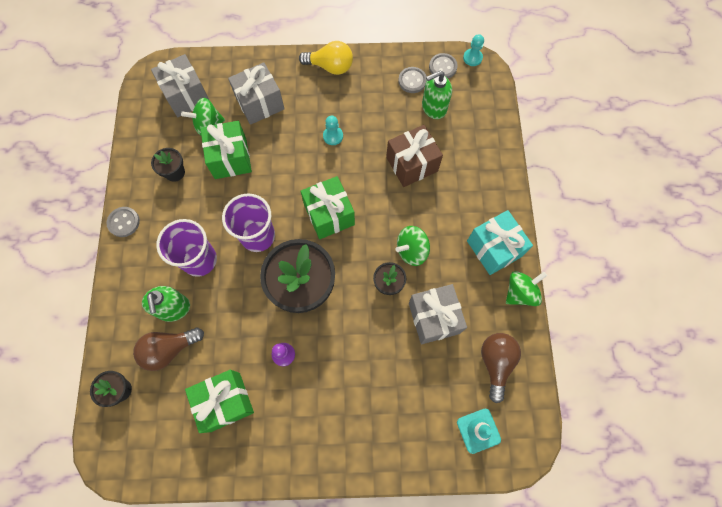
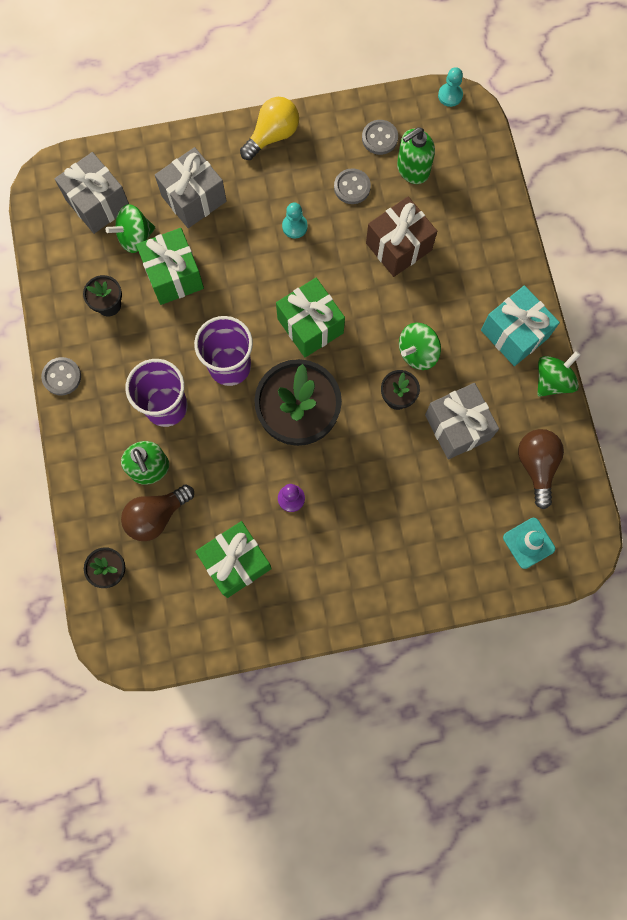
camera: 10 degrees left, 5 degrees up
(330, 67) = (272, 136): yellow light bulb -> yellow light bulb turned 45 degrees counterclockwise
(442, 67) = (414, 114): grey button -> grey button (352, 187)

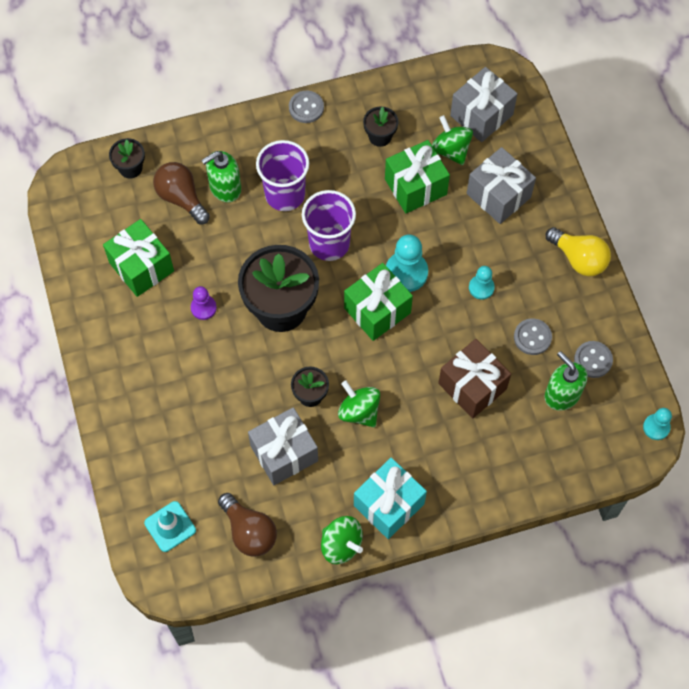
camera: 85 degrees right, 10 degrees down
(271, 294) = (406, 272): none -> turquoise pawn
(536, 466) = (249, 531): brown light bulb -> brown light bulb turned 60 degrees clockwise

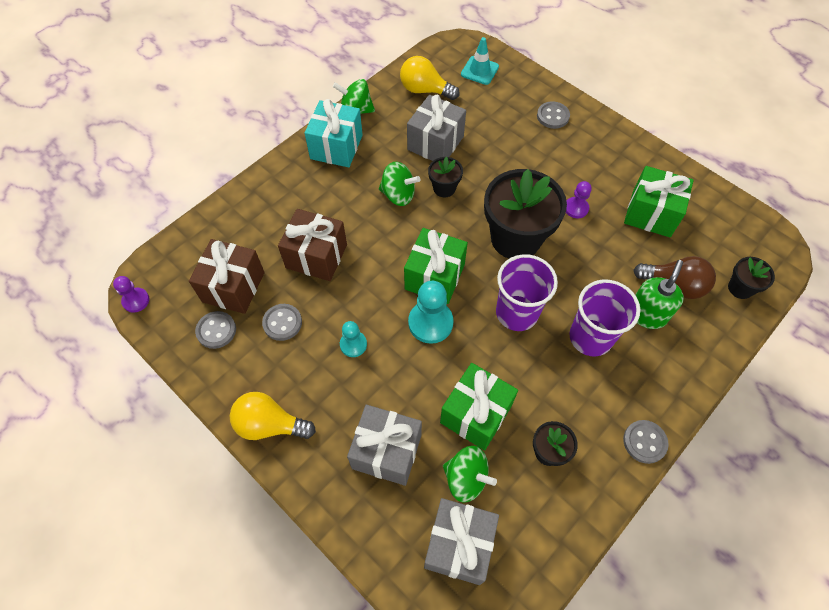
camera: 150 degrees right, 5 degrees down
(141, 420) = (553, 116): none -> grey button
(249, 531) = (425, 90): brown light bulb -> yellow light bulb
(562, 394) = (233, 287): green soap dispenser -> brown gift
(656, 427) = (136, 300): turquoise pawn -> purple pawn

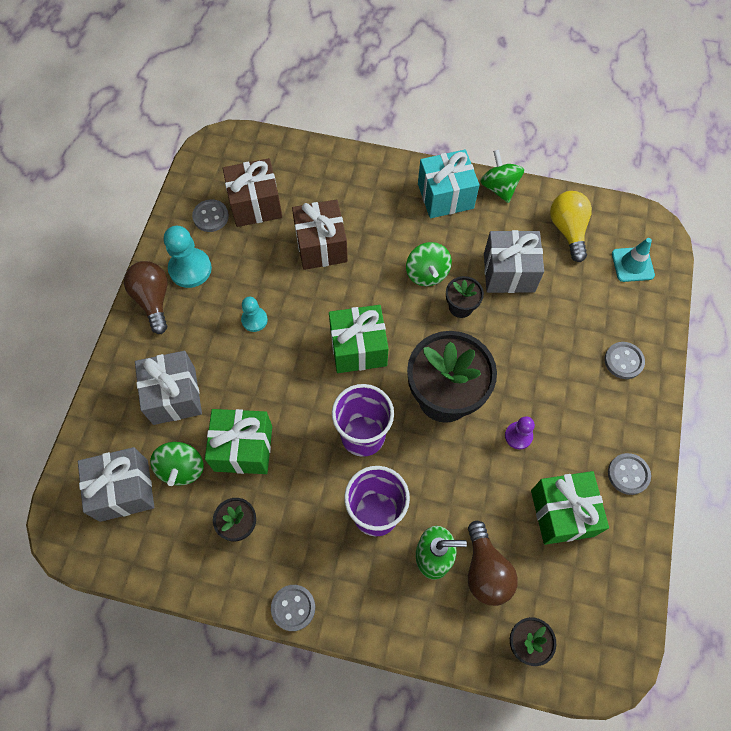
camera: 60 degrees right, 5 degrees up
(136, 300) = (205, 149): purple pawn -> none
(270, 424) = (153, 300): yellow light bulb -> brown light bulb
(282, 323) = (244, 258): grey button -> grey button (628, 474)
(430, 323) = (310, 368): turquoise pawn -> turquoise pawn (190, 269)

